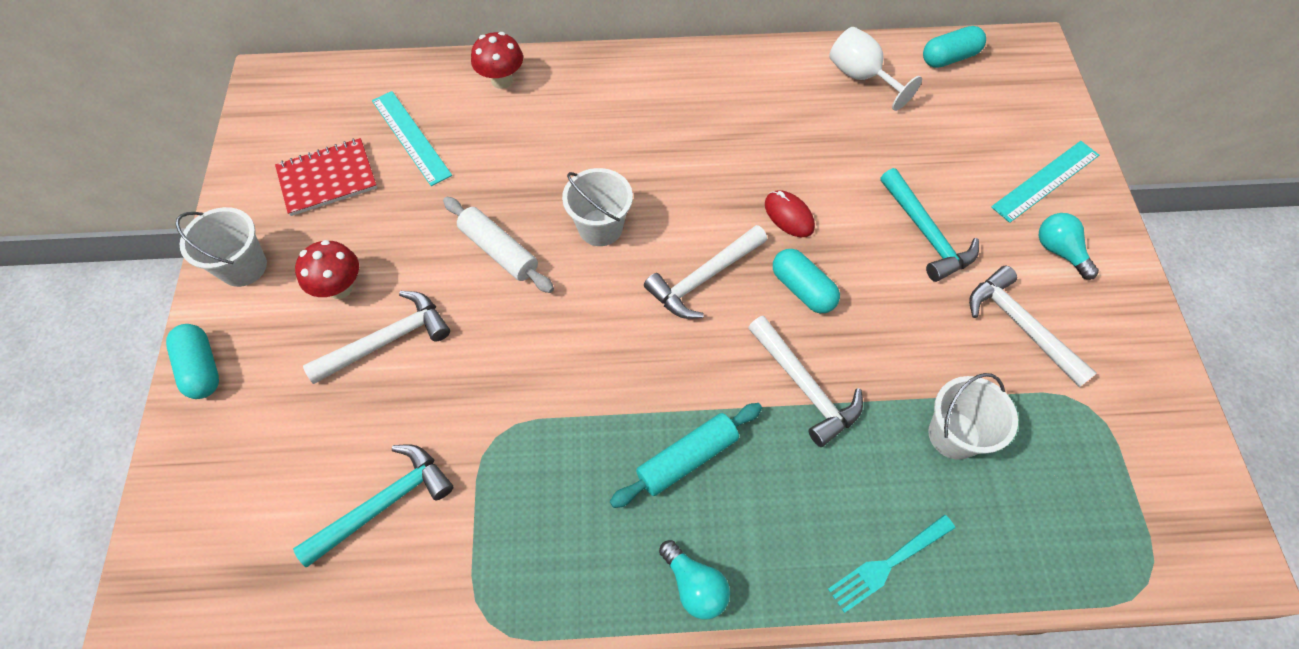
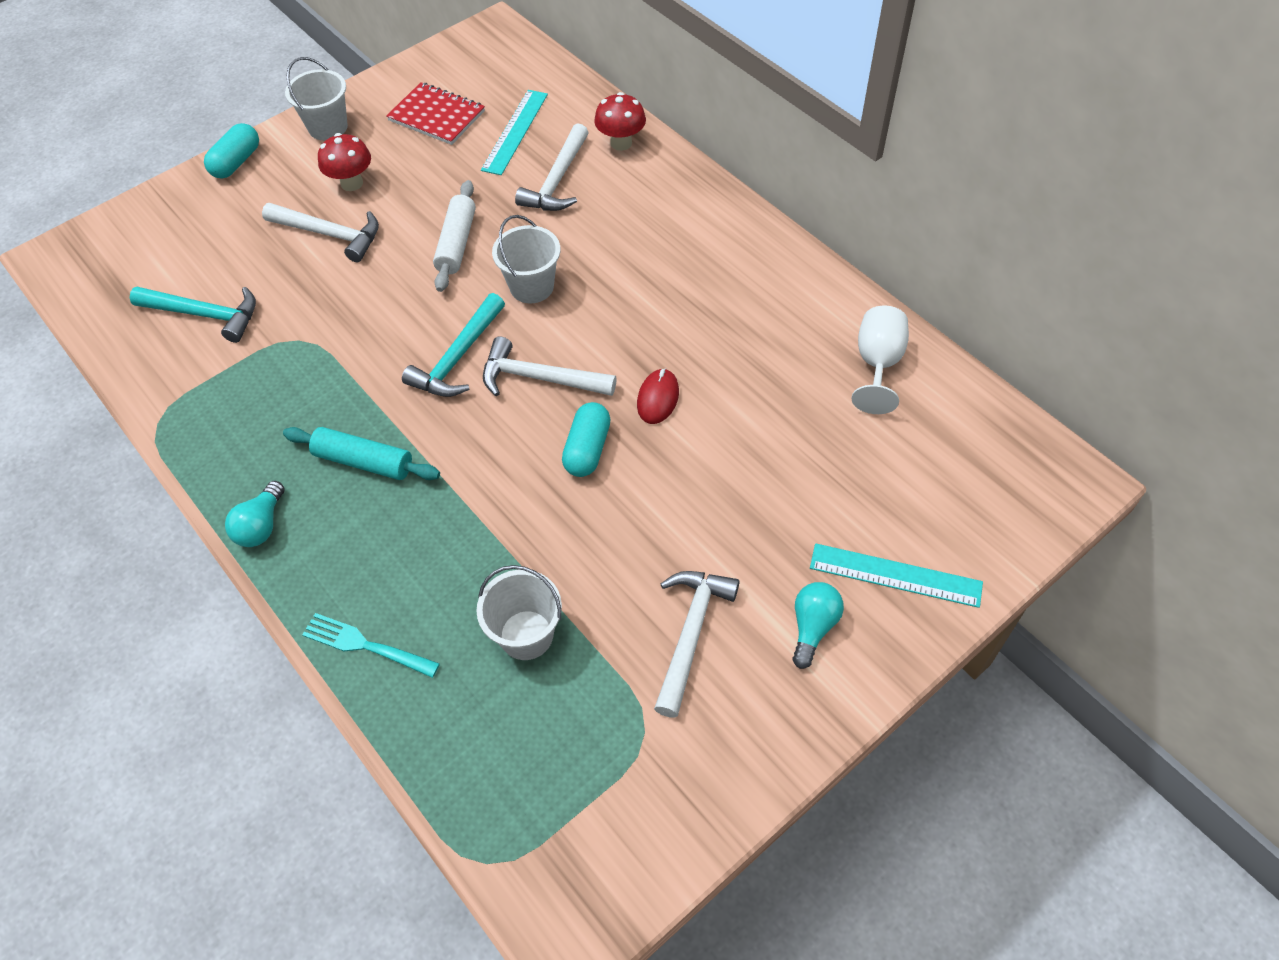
camera: 55 degrees right, 5 degrees down
(804, 386) = (490, 502): white hammer -> white hammer (557, 180)
(926, 233) = (732, 507): turquoise hammer -> turquoise hammer (458, 357)
(949, 58) = (980, 418): turquoise capsule -> none

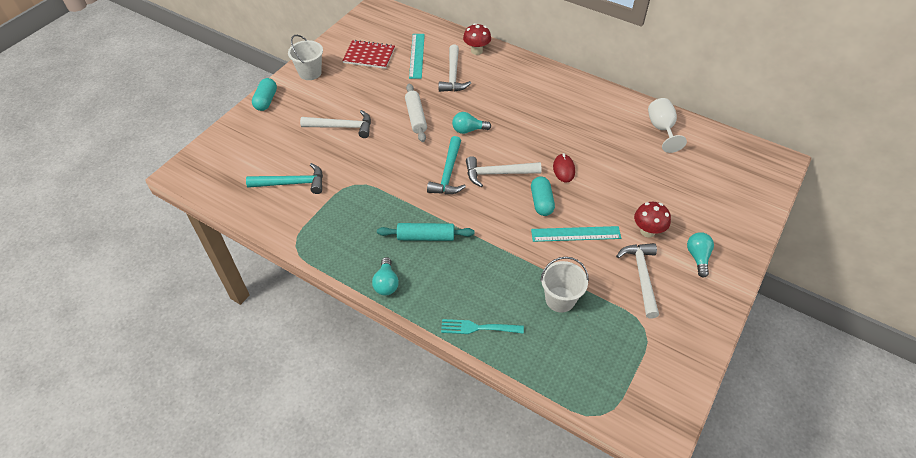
camera: 20 degrees left, 5 degrees down
(352, 183) = (340, 98): red mushroom -> red mushroom (647, 231)
(531, 287) = (468, 130): white bucket -> turquoise light bulb
(895, 575) = (722, 223): turquoise ruler -> turquoise ruler (576, 234)

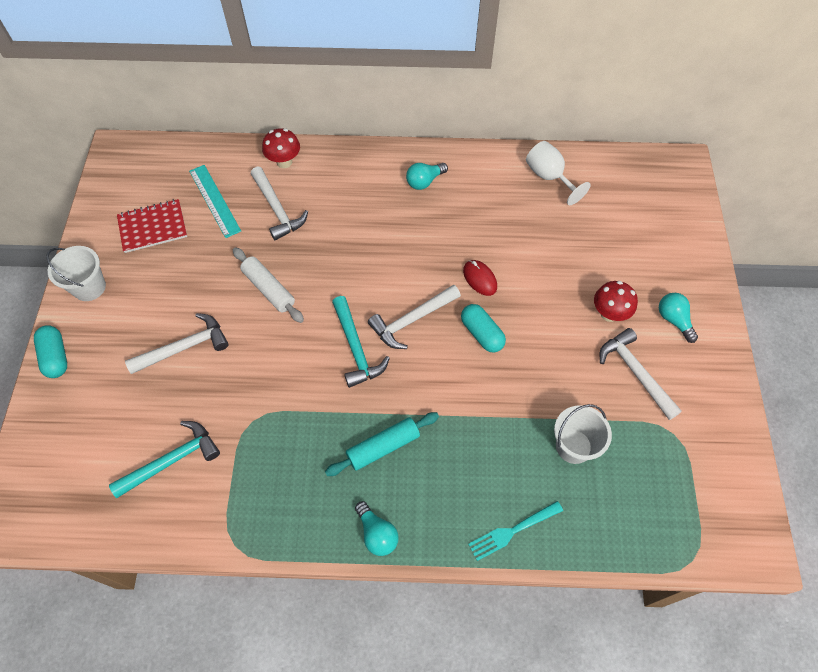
camera: 30 degrees left, 10 degrees up
(468, 130) = (342, 277): turquoise light bulb -> turquoise light bulb (424, 181)
(576, 234) = (541, 355): turquoise ruler -> none

